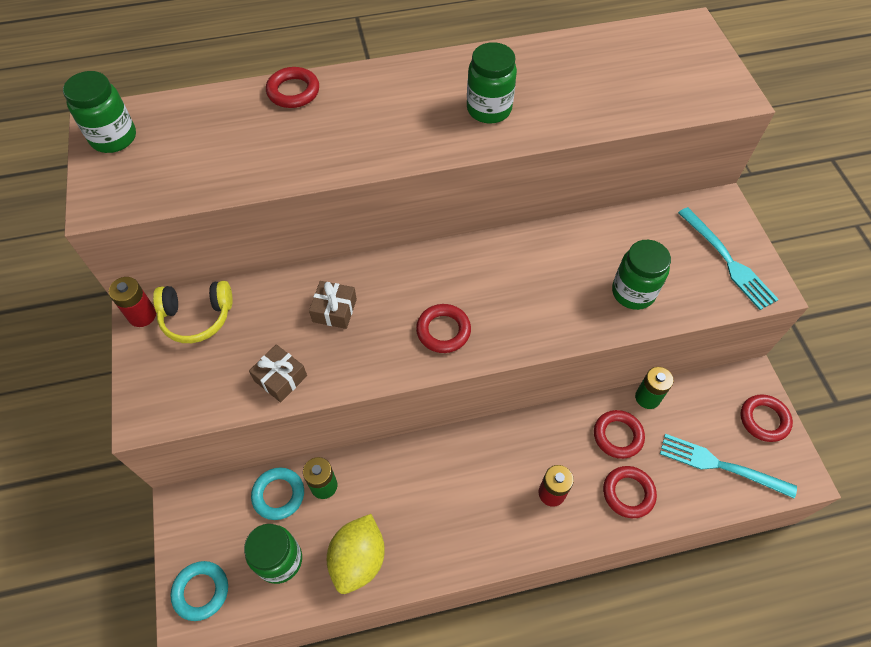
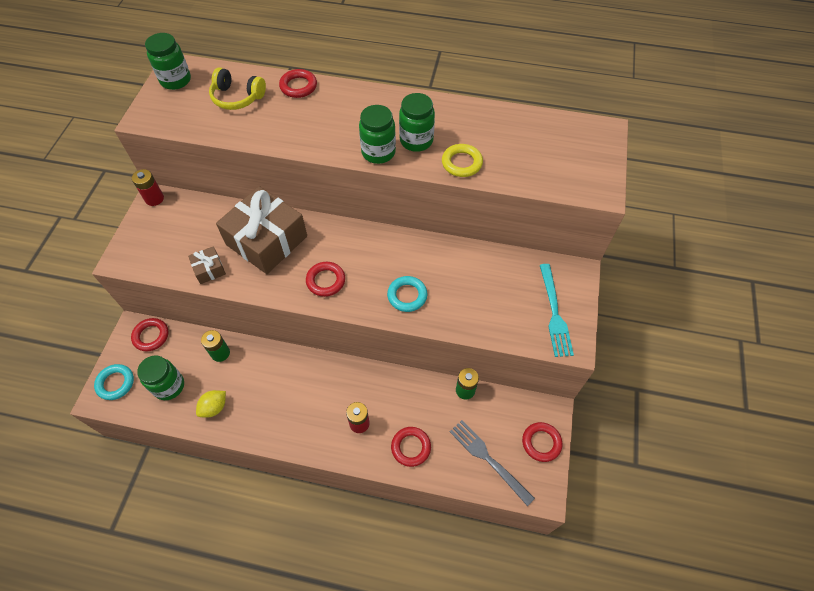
camera: 25 degrees right, 0 degrees up
(197, 317) = (184, 212): yellow headphones -> yellow headphones (237, 97)
(278, 495) = (191, 346): turquoise ring -> turquoise ring (407, 296)
(334, 310) = (266, 240): brown gift -> brown gift, size x2.29
(358, 559) = (214, 407): yellow lemon -> yellow lemon, size x0.63
(561, 117) = (461, 163): none -> yellow ring
(618, 436) = (427, 406): red ring -> red ring (151, 336)
(633, 292) = (470, 307): green jar -> green jar (378, 152)
(719, 465) = (487, 458): turquoise fork -> grey fork

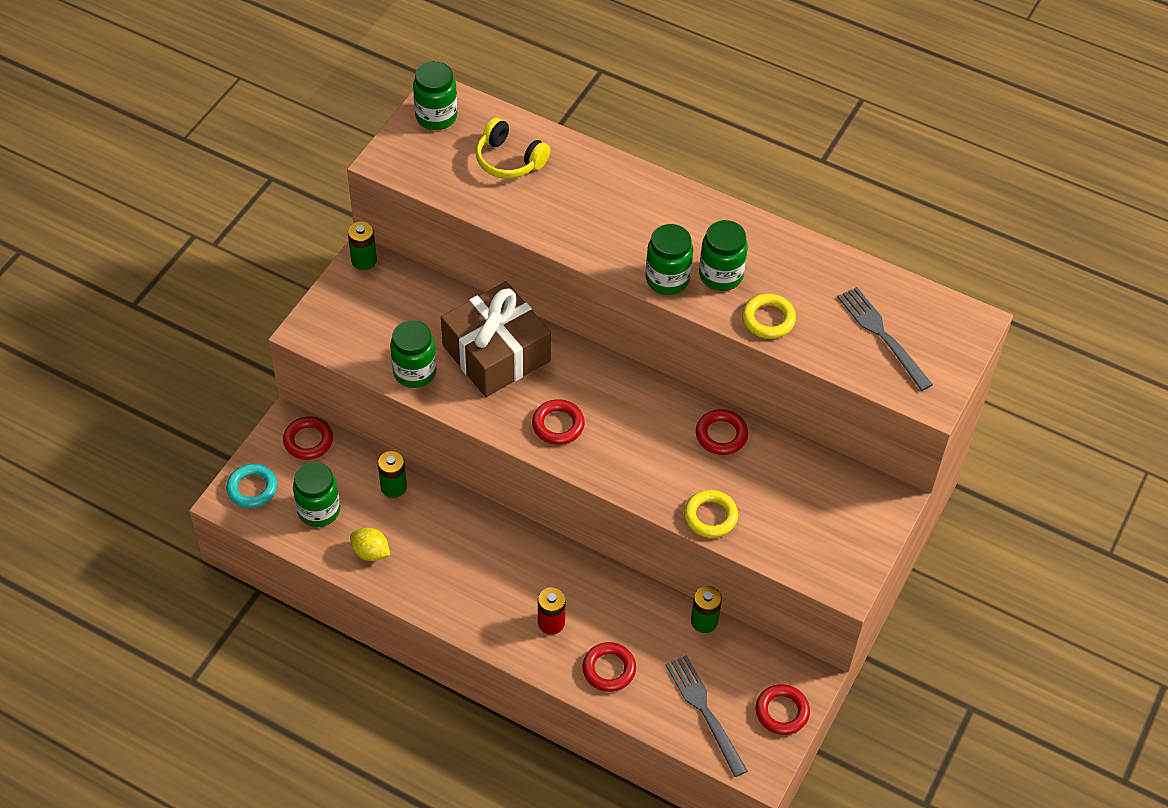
camera: 15 degrees right, 5 degrees down
(154, 199) = (364, 260): red battery -> green battery
(209, 269) = (414, 372): brown gift -> green jar
(214, 407) = (371, 552): yellow lemon -> yellow lemon turned 60 degrees clockwise
(298, 86) = (592, 163): red ring -> red ring (721, 435)
(407, 296) = (656, 470): turquoise ring -> none
(457, 319) = (710, 516): none -> yellow ring
(546, 154) = (881, 334): none -> grey fork
(555, 314) = (839, 543): turquoise fork -> none

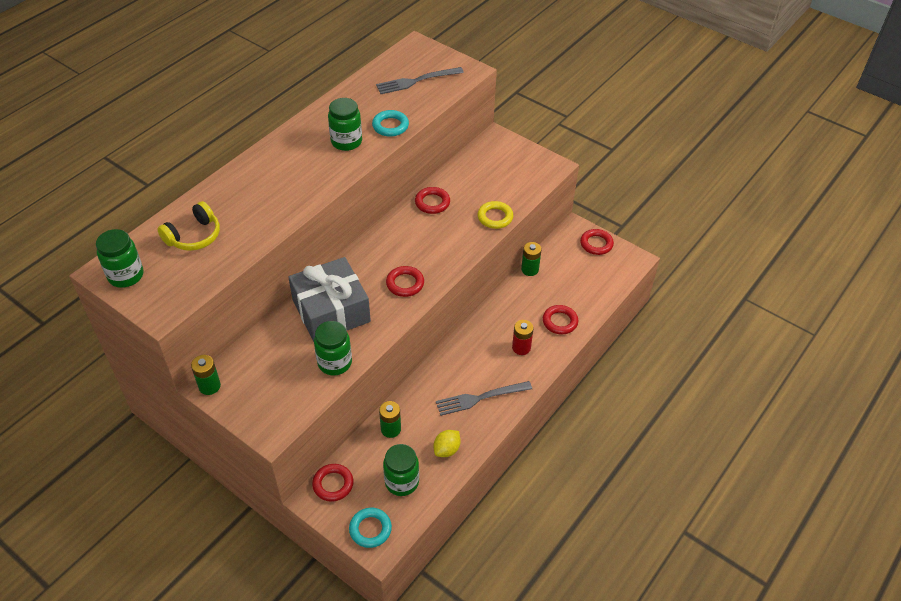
camera: 80 degrees left, 5 degrees down
(496, 353) = (331, 311): brown gift -> grey gift
(667, 279) = (341, 167): green jar -> none
(704, 710) = (593, 279): grey fork -> grey fork (479, 398)
(768, 319) = (390, 126): yellow ring -> turquoise ring

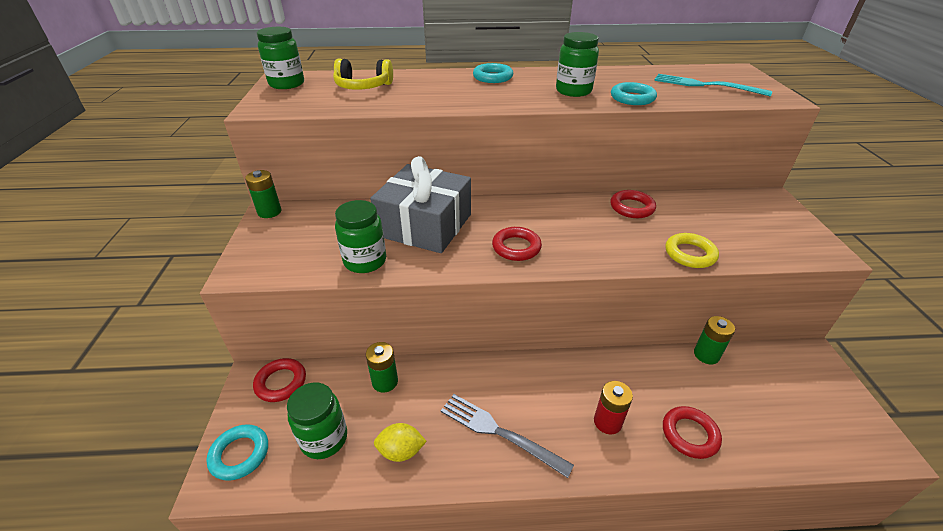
camera: 50 degrees right, 10 degrees down
(270, 160) = (493, 77): none -> turquoise ring
(416, 81) = (704, 85): grey fork -> turquoise fork
(596, 244) = (832, 390): red ring -> none

